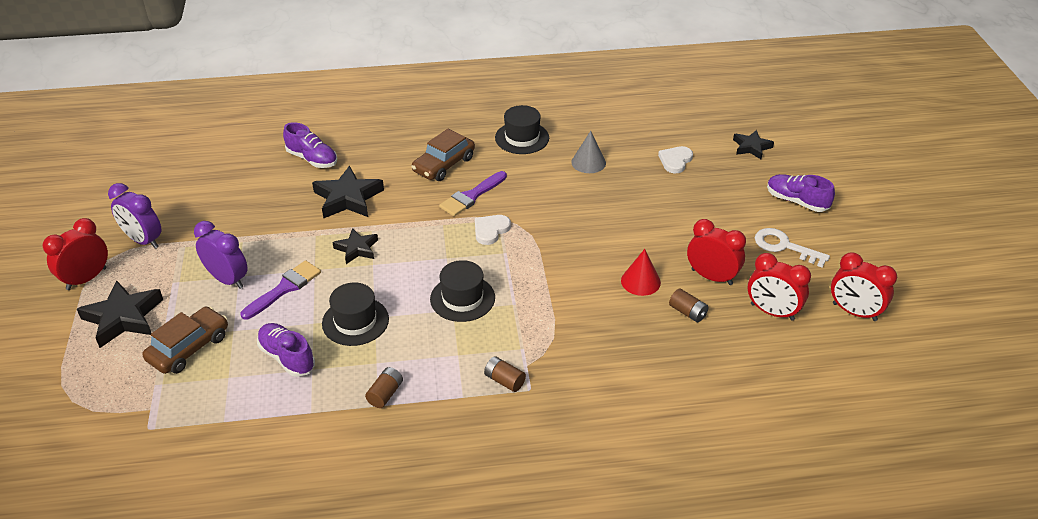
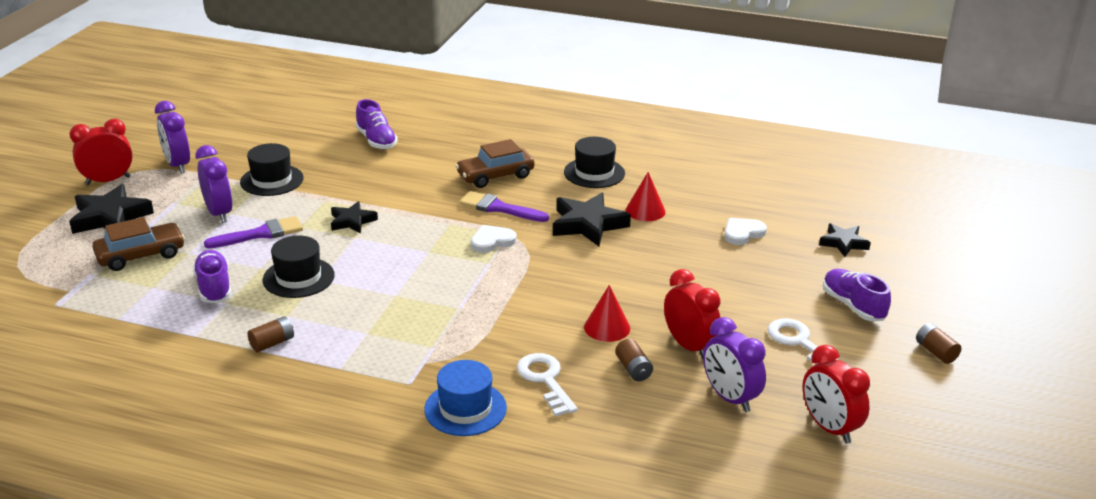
camera: 25 degrees right, 10 degrees down
(348, 198) = (380, 179): black star -> black star (588, 224)
(462, 298) = (413, 289): black hat -> black hat (272, 180)
(471, 196) = (499, 208): purple brush -> purple brush turned 45 degrees clockwise
(504, 380) = (391, 368): brown battery -> brown battery (935, 352)
(588, 162) = (645, 210): grey cone -> red cone
(591, 396) = (465, 408): none -> blue hat
(631, 347) = (545, 380): none -> white key
(772, 312) = (730, 398): red clock -> purple clock

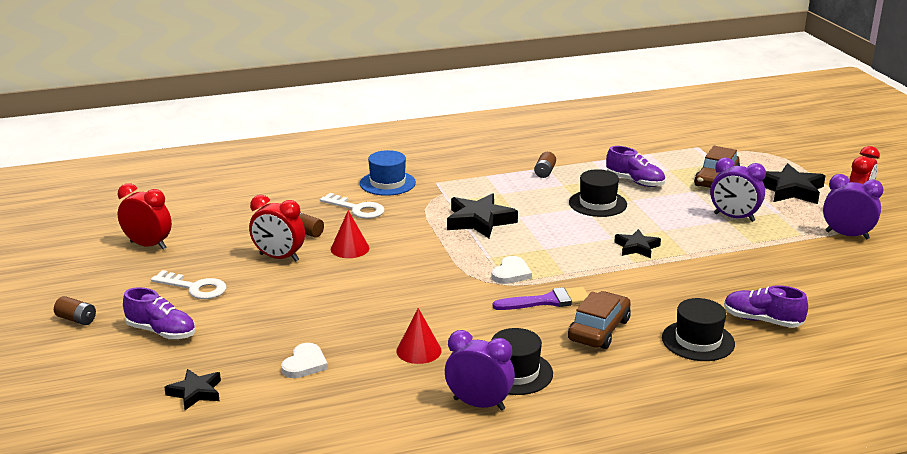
camera: 145 degrees right, 5 degrees down
(260, 234) = (677, 216): purple brush -> none
(272, 180) = (757, 252): black hat -> black hat (698, 341)
(588, 224) = (454, 316): black star -> black star (479, 221)
(730, 398) = (227, 239): purple clock -> purple clock (479, 404)

